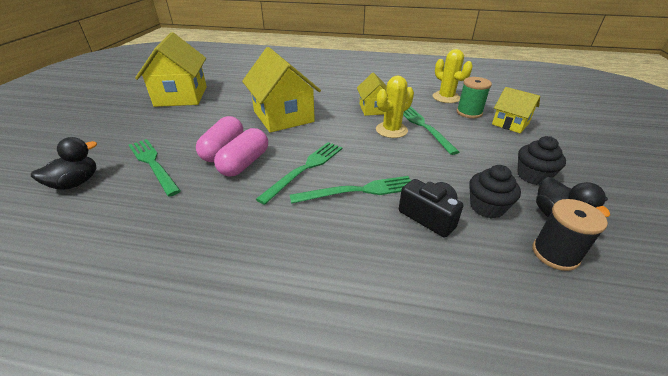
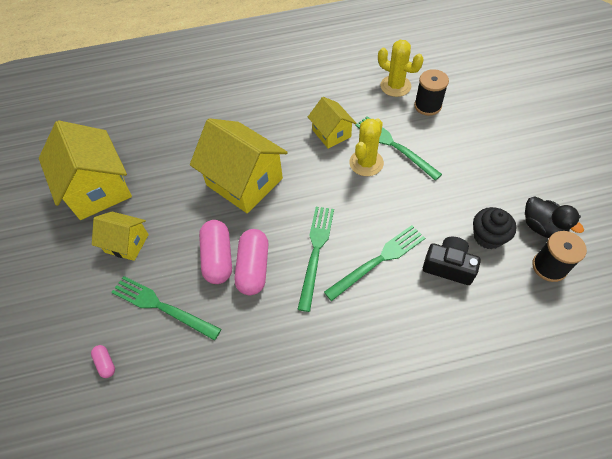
camera: 20 degrees left, 20 degrees up
(76, 183) = (106, 363): black duck -> pink capsule
(469, 112) = (427, 106): green spool -> black spool
(510, 124) = (471, 111): yellow house -> yellow house (127, 243)
(532, 176) = (511, 182): black cupcake -> none

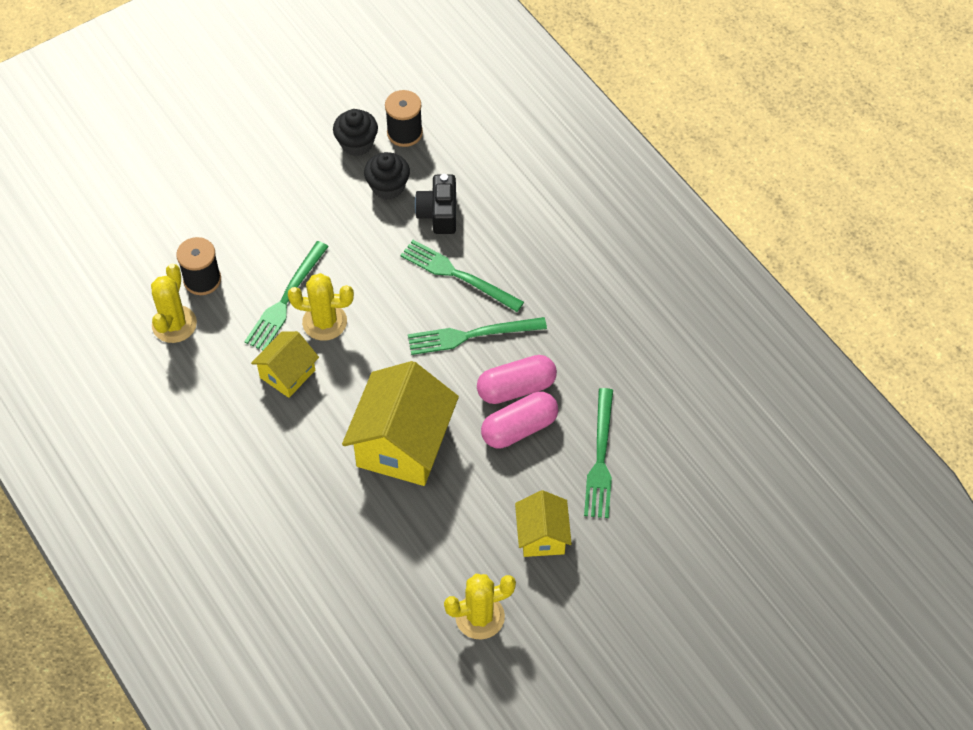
camera: 115 degrees left, 0 degrees up
(98, 189) = (480, 617): yellow house -> yellow cactus
(106, 363) = (682, 481): pink capsule -> none
(542, 227) = (357, 143): black duck -> black cupcake

